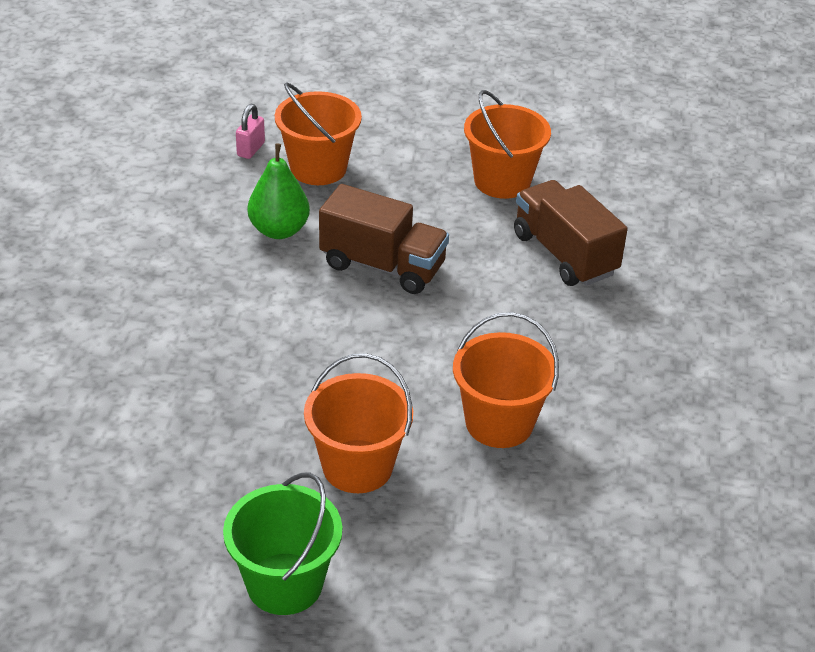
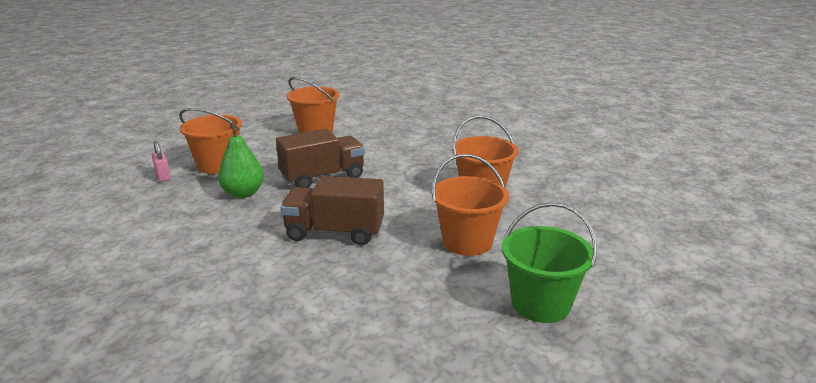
camera: 50 degrees left, 15 degrees down
(564, 254) = (388, 137): brown truck -> brown truck (335, 232)

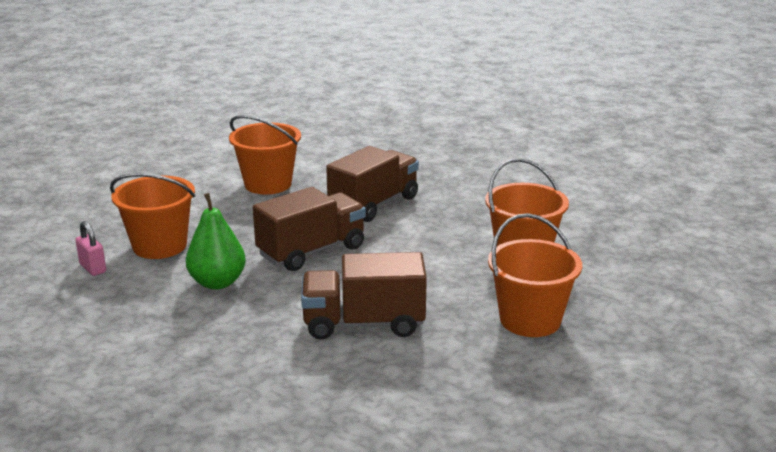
camera: 10 degrees left, 0 degrees up
(384, 149) = (374, 204): none -> brown truck
(540, 304) = (640, 385): green bucket -> none

